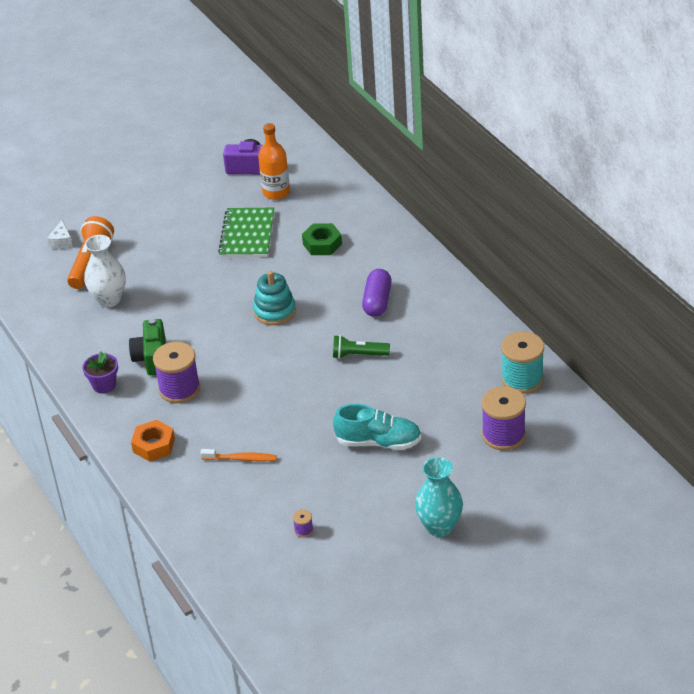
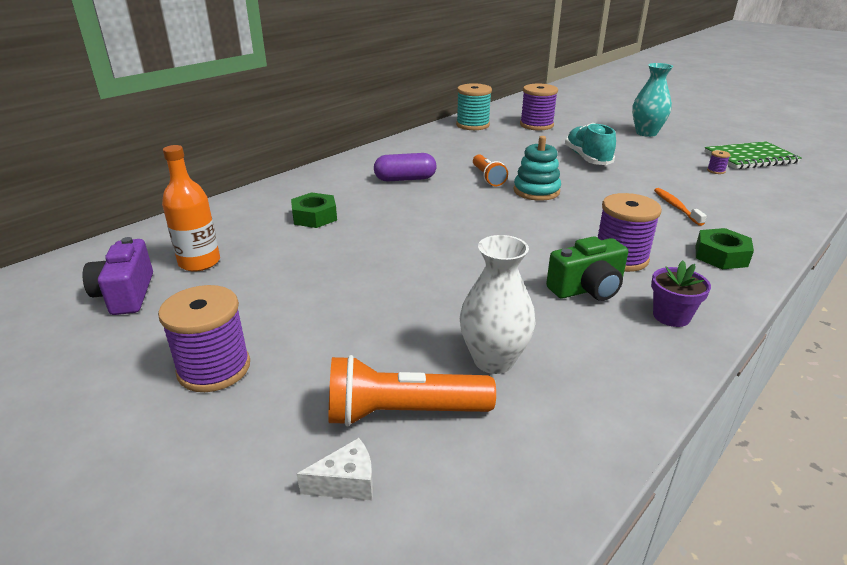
camera: 110 degrees left, 10 degrees down
(154, 445) = (721, 256): orange nut -> green nut
(159, 203) = (214, 368): none -> purple spool
(247, 234) = (300, 267): green notebook -> green notebook (750, 158)
(274, 311) = (447, 225): turquoise stacking toy -> turquoise stacking toy (536, 191)
(358, 355) = (487, 177): green flashlight -> orange flashlight

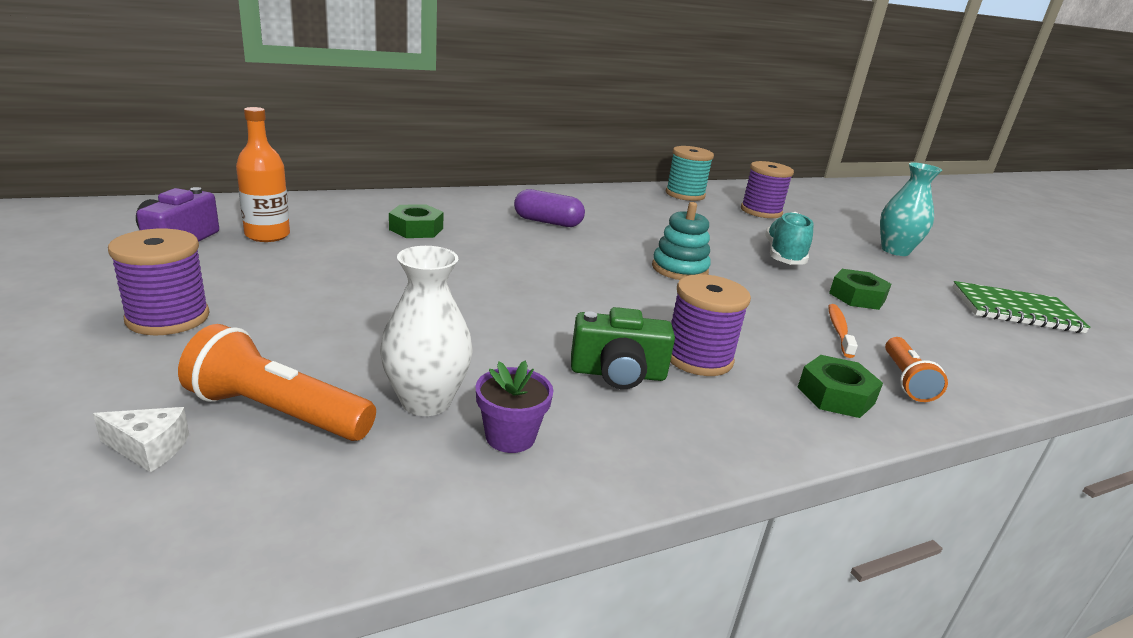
camera: 20 degrees right, 5 degrees down
(487, 177) = (639, 243): orange flashlight -> orange flashlight (905, 380)
(660, 177) = (857, 297): none -> green nut
(671, 316) = (687, 432): purple flower pot -> purple flower pot (510, 437)
(716, 171) = (944, 310): purple spool -> none

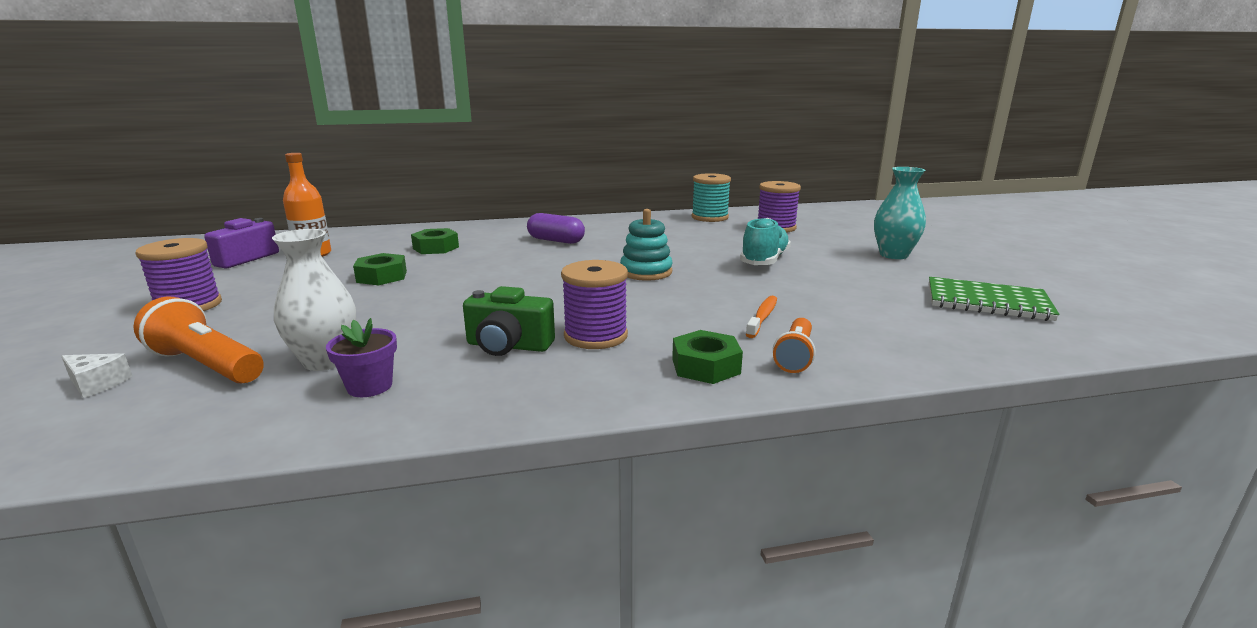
camera: 15 degrees right, 5 degrees down
(857, 297) = (810, 291): green nut -> green nut (382, 276)

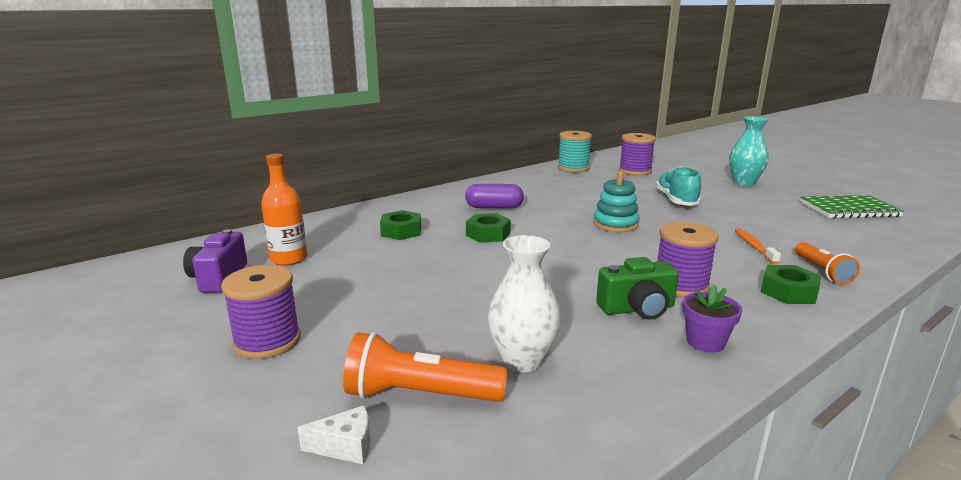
camera: 25 degrees left, 0 degrees up
(369, 386) = (603, 372): purple flower pot -> purple flower pot (705, 342)
(382, 276) = (408, 269): green nut -> green nut (488, 234)

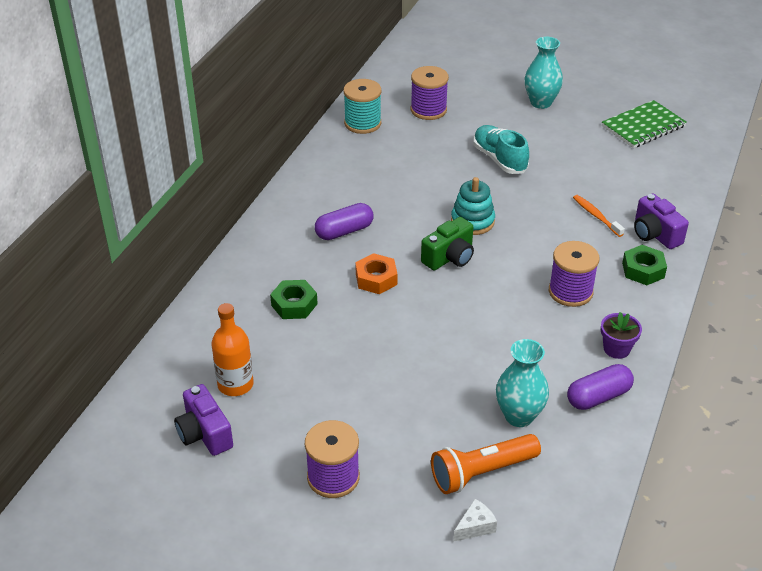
camera: 30 degrees left, 20 degrees up
(488, 234) = (376, 279): green nut -> orange nut
(522, 360) = (519, 416): white vase -> turquoise vase
(637, 309) = (557, 332): green camera -> green camera (449, 257)
(644, 376) = (598, 397): none -> purple capsule
(822, 271) = (655, 234): orange flashlight -> purple camera

